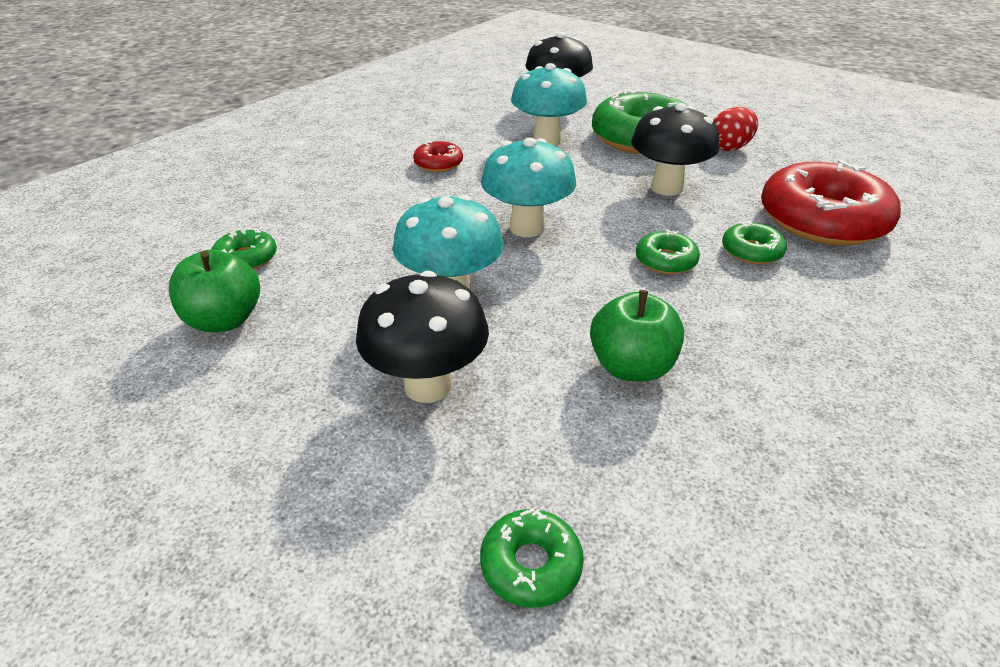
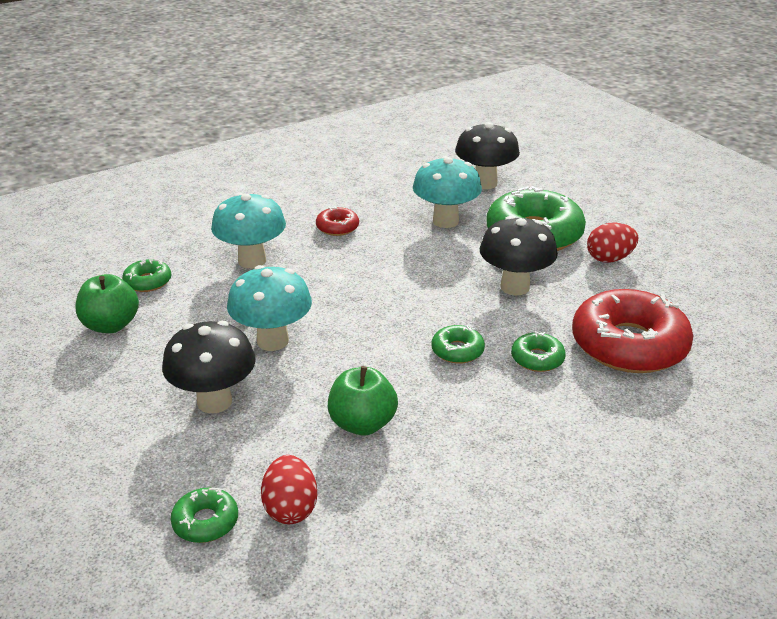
camera: 20 degrees right, 5 degrees down
(527, 228) = (368, 299): turquoise mushroom -> turquoise mushroom (252, 261)
(631, 506) = (290, 508): none -> red egg

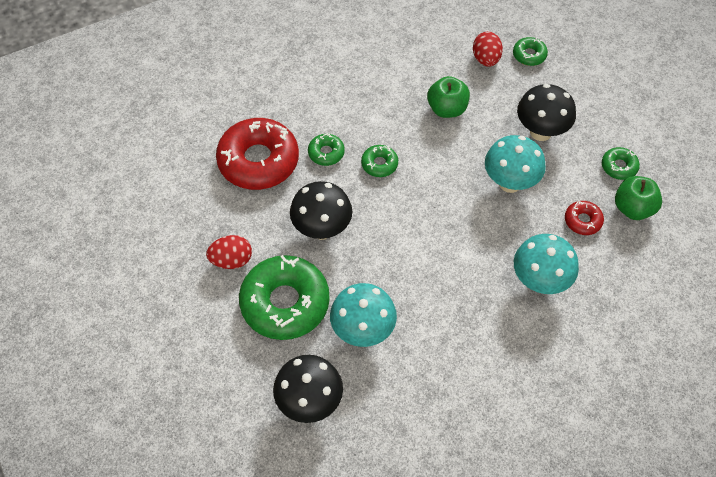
camera: 175 degrees left, 25 degrees up
(148, 282) = (621, 259): green donut -> green donut (619, 167)
(337, 227) = (466, 328): red donut -> red donut (582, 221)

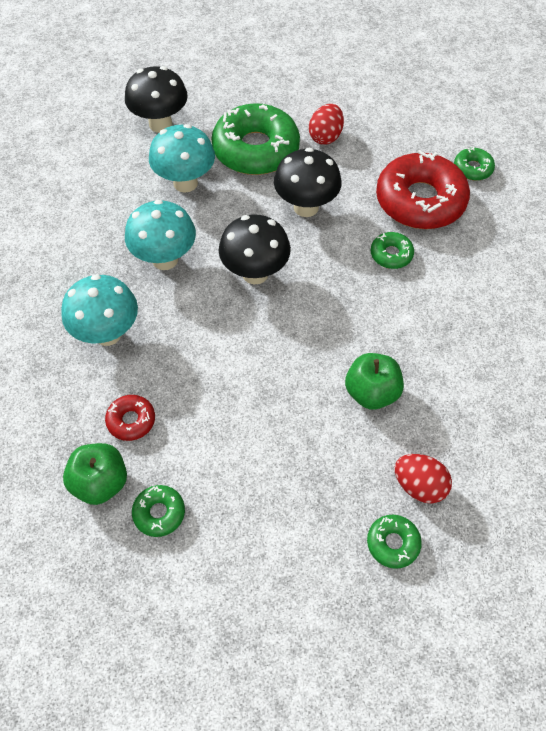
camera: 125 degrees right, 0 degrees up
(379, 164) = (344, 289): green donut -> green donut (472, 168)
(510, 183) = (230, 386): turquoise mushroom -> turquoise mushroom (165, 259)
(540, 132) = (269, 465): black mushroom -> black mushroom (255, 273)

